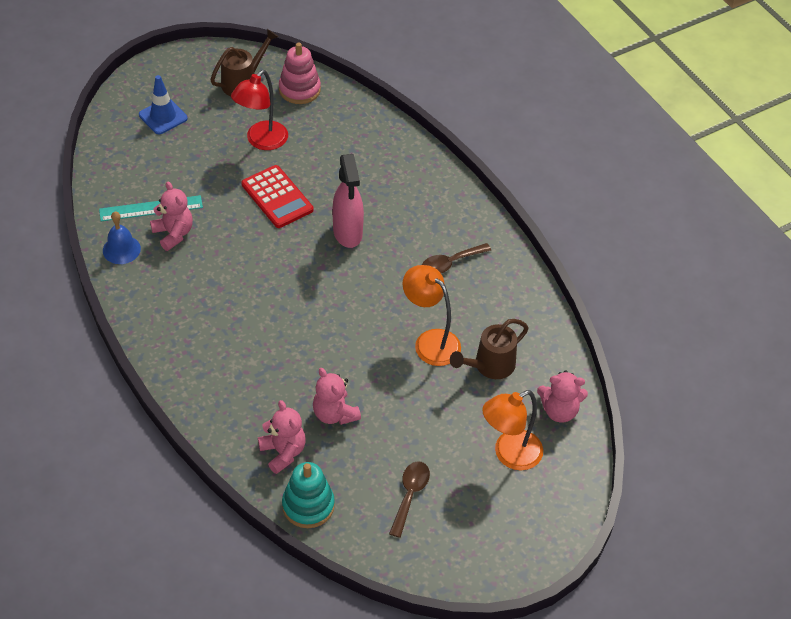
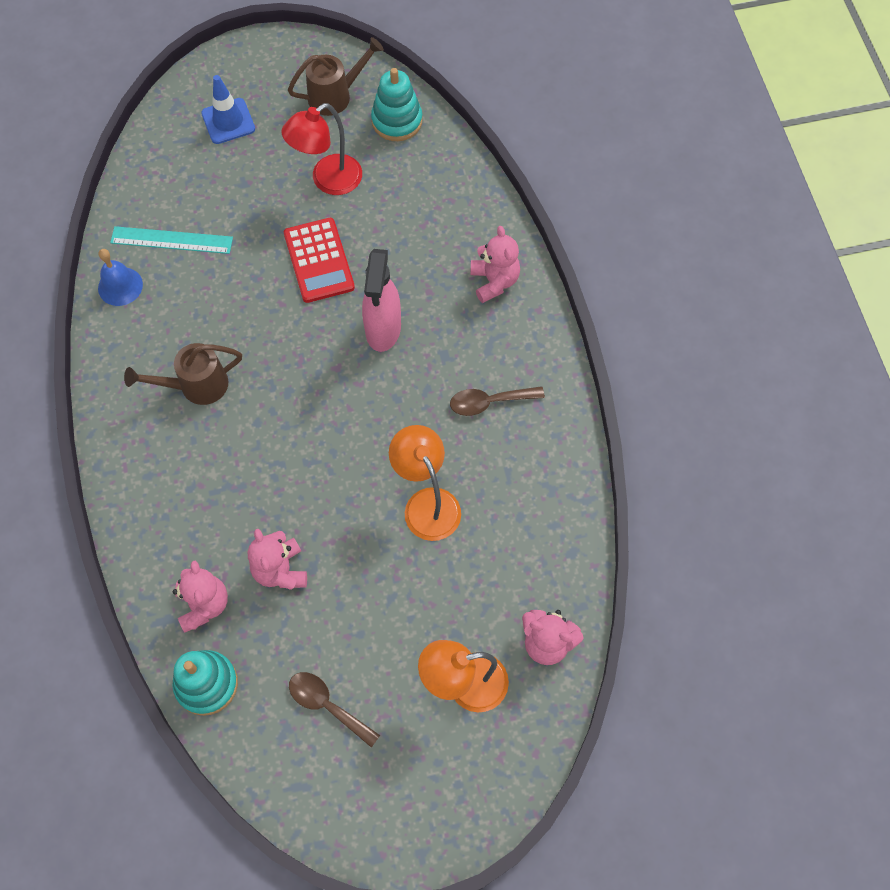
camera: 20 degrees right, 15 degrees up
(173, 234) = (185, 280): pink teddy bear -> pink teddy bear (494, 281)
(299, 90) = (397, 121): pink stacking toy -> turquoise stacking toy
(410, 495) = (327, 705): brown spoon -> brown spoon turned 90 degrees counterclockwise
(489, 366) = (485, 556): brown watering can -> brown watering can (196, 386)

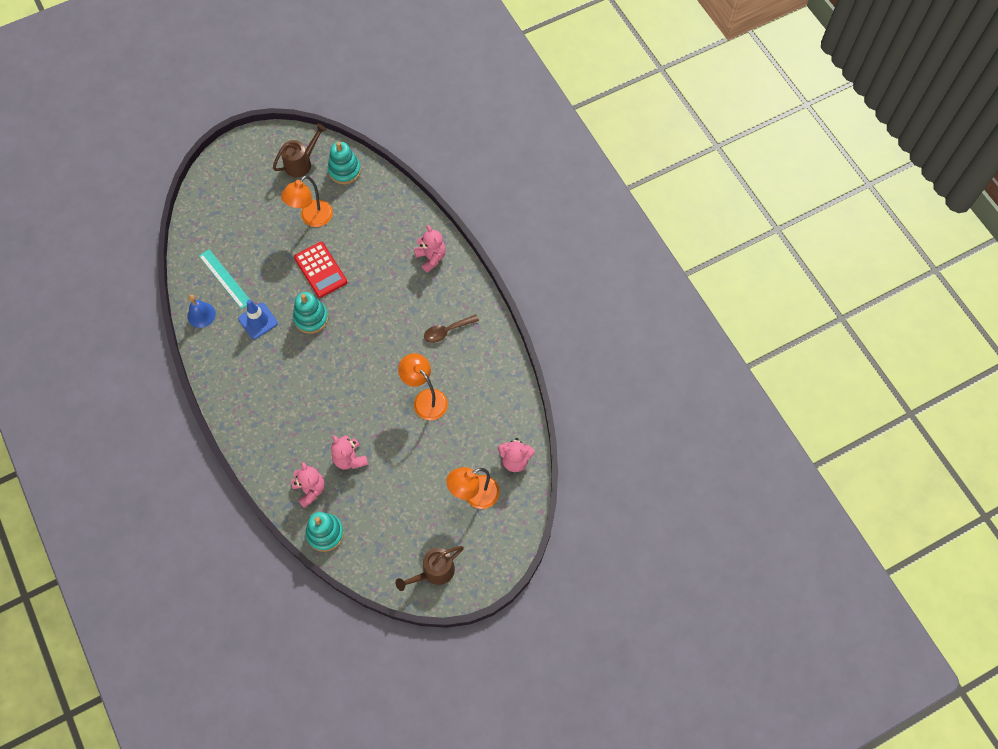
camera: 15 degrees left, 0 degrees up
(171, 240) = (225, 279): turquoise ruler -> turquoise ruler turned 60 degrees clockwise
(196, 386) = (267, 364): brown watering can -> brown watering can (434, 572)
(228, 121) = (238, 195): blue traffic cone -> blue traffic cone (258, 321)
(283, 331) = (311, 318): none -> turquoise stacking toy
(327, 705) = (399, 527): brown spoon -> none
(328, 181) = (312, 218): red lamp -> orange lamp
(383, 330) = (371, 303): pink spray bottle -> none

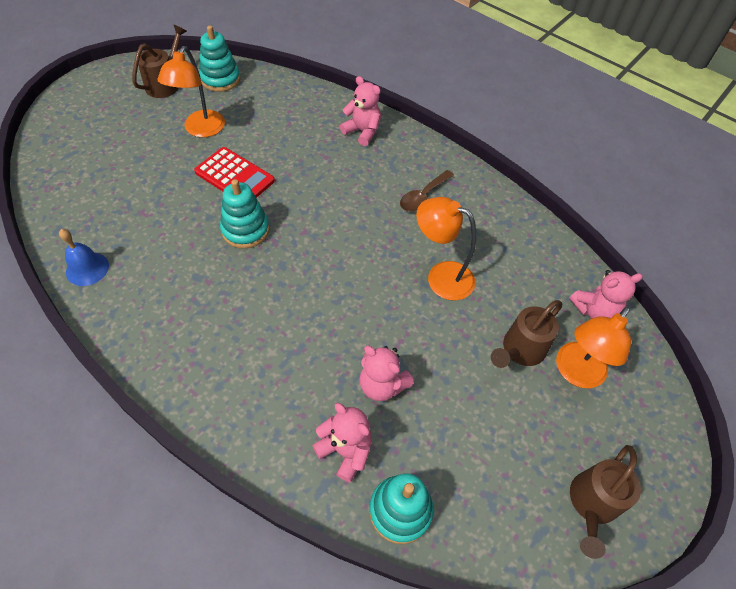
camera: 25 degrees left, 10 degrees down
(225, 279) = (108, 218): turquoise ruler -> none
(258, 321) = (173, 253): blue traffic cone -> none
(447, 468) = (520, 350): none -> brown watering can

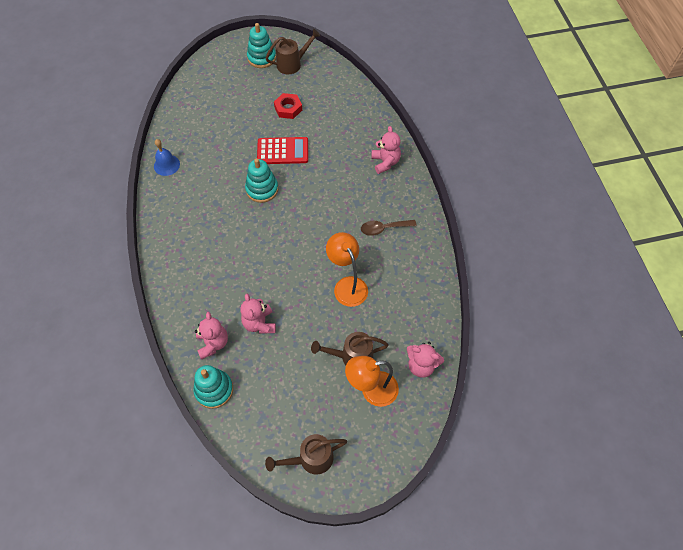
camera: 40 degrees right, 5 degrees up
(201, 130) = (288, 108): orange lamp -> red nut
(220, 79) = (327, 77): turquoise stacking toy -> turquoise stacking toy (261, 58)
(234, 176) = (283, 151): red calculator -> red calculator turned 75 degrees counterclockwise

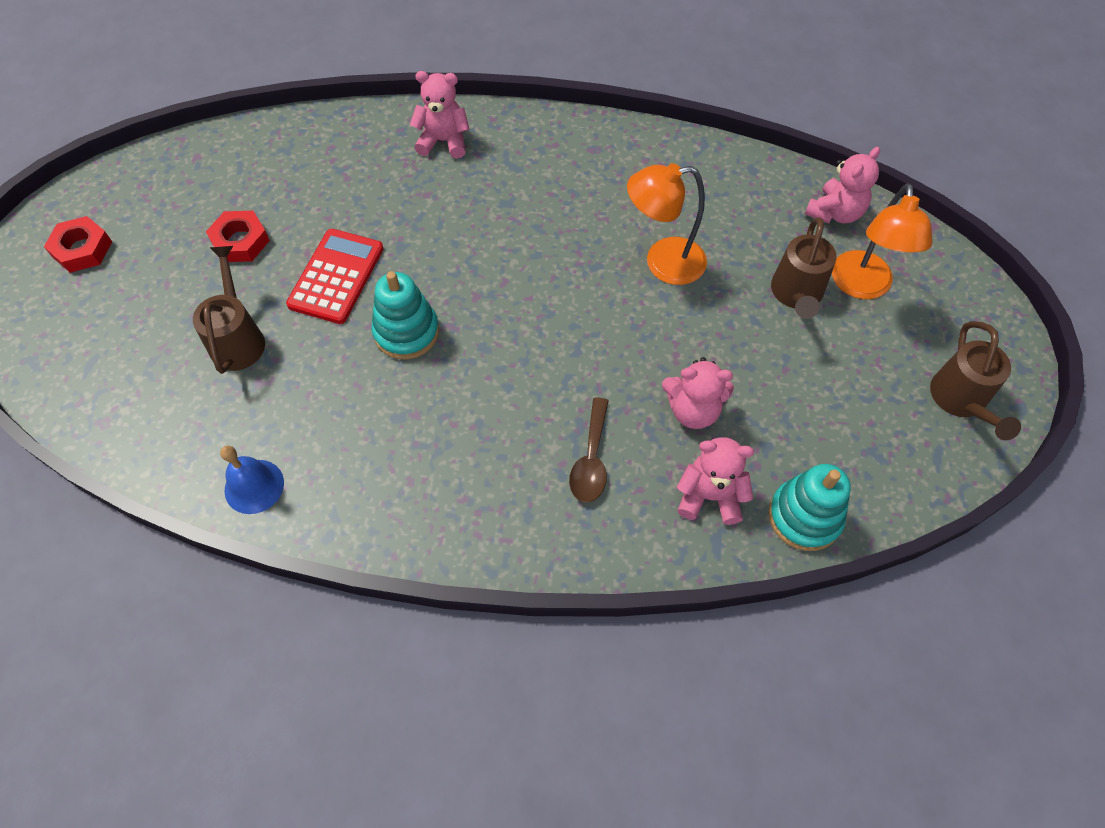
camera: 70 degrees left, 0 degrees up
(261, 58) = (82, 249): turquoise stacking toy -> red nut
(292, 64) = (135, 205): brown watering can -> brown watering can (238, 338)
(384, 228) = (574, 183): brown spoon -> brown spoon (591, 459)

